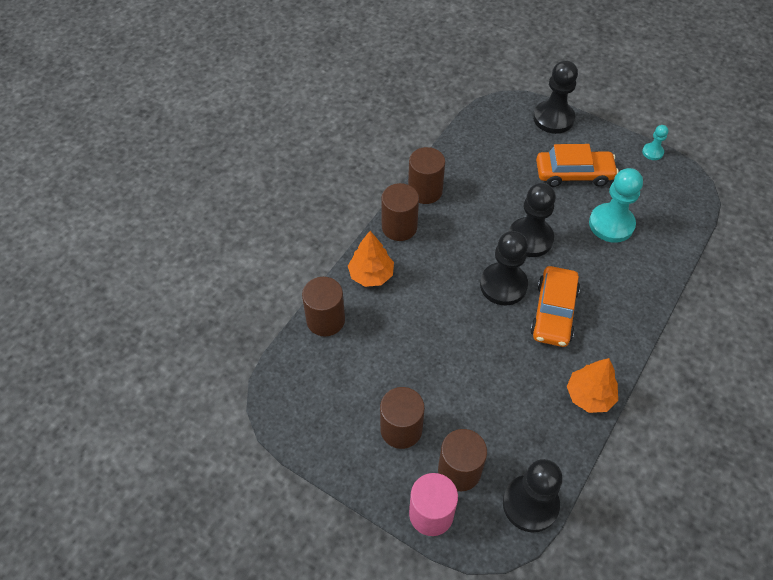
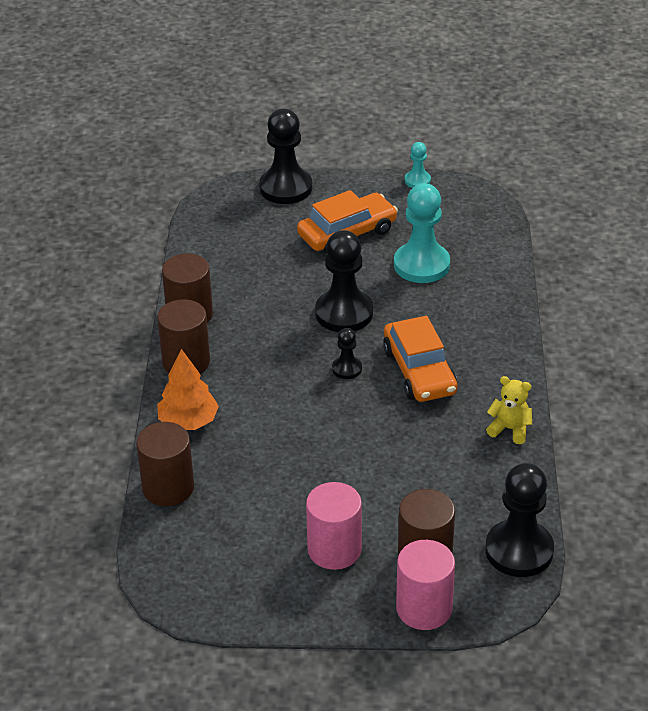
camera: 30 degrees left, 15 degrees down
(401, 429) = (334, 549): brown cylinder -> pink cylinder
(503, 285) = (347, 369): black pawn -> black pawn, size x0.50
(589, 395) = (510, 429): orange tree -> yellow teddy bear

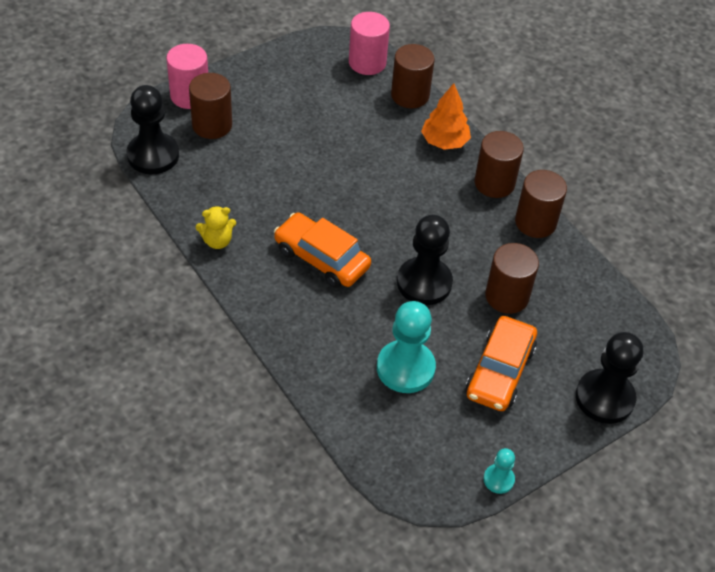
camera: 140 degrees right, 10 degrees up
(283, 275) = (507, 296): none -> brown cylinder
(334, 549) = (272, 105): pink cylinder -> pink cylinder (367, 62)
(347, 369) = (377, 233): black pawn -> none

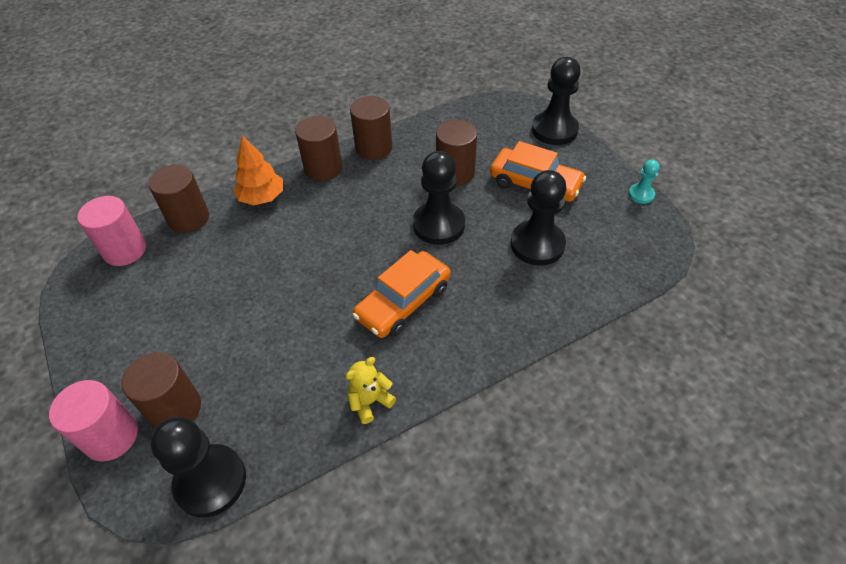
camera: 80 degrees left, 0 degrees up
(217, 241) = (370, 401): yellow teddy bear -> yellow teddy bear turned 120 degrees counterclockwise
(405, 368) = (537, 244): turquoise pawn -> black pawn

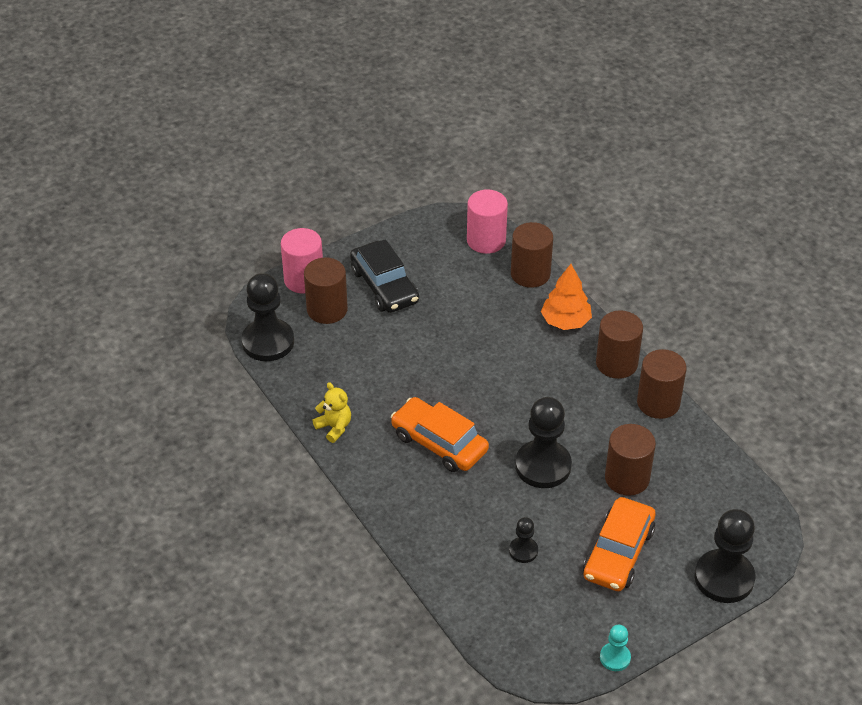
camera: 85 degrees right, 5 degrees down
(157, 346) = (384, 286): none -> black car
(537, 244) = (523, 551): black pawn -> black pawn, size x0.50

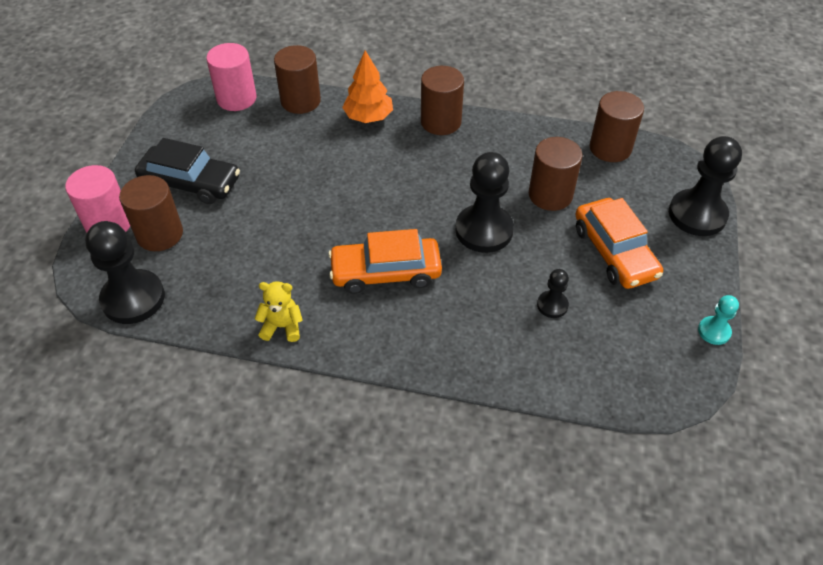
camera: 45 degrees left, 5 degrees up
(658, 403) = (502, 129): brown cylinder -> brown cylinder (610, 148)

